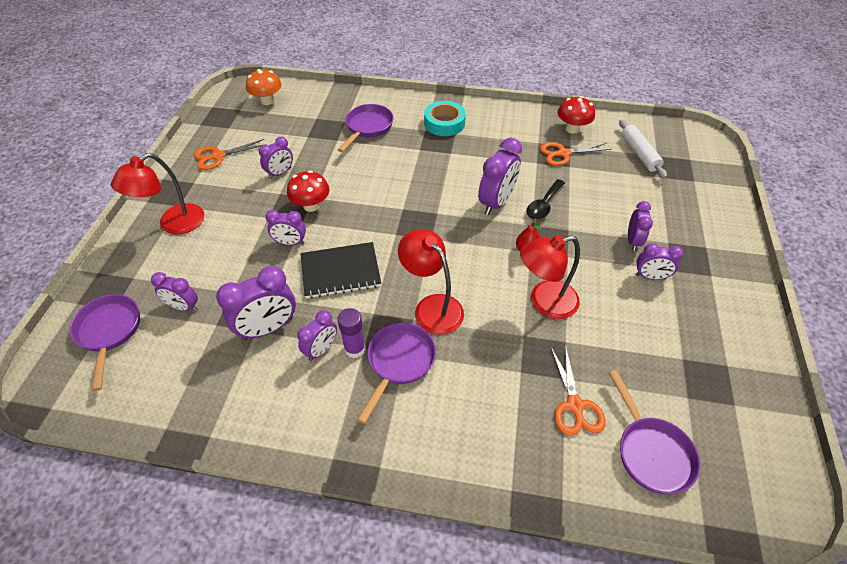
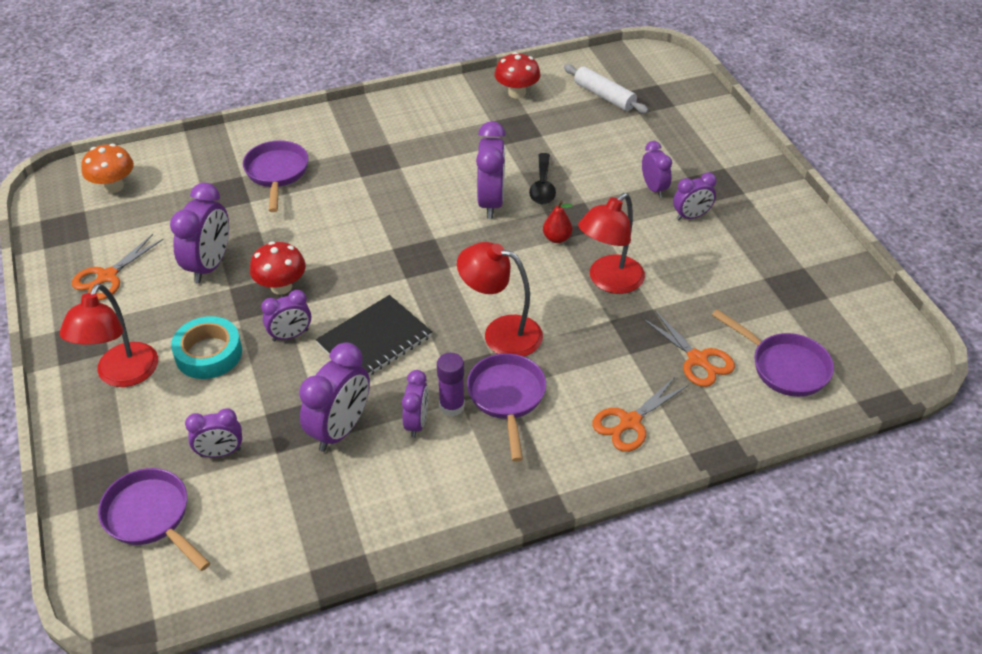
camera: 30 degrees left, 5 degrees down
(280, 173) = (210, 265): purple clock -> purple clock, size x1.65
(444, 123) = (367, 136): turquoise tape -> turquoise tape (208, 353)
(563, 153) = (526, 124): orange scissors -> orange scissors (630, 422)

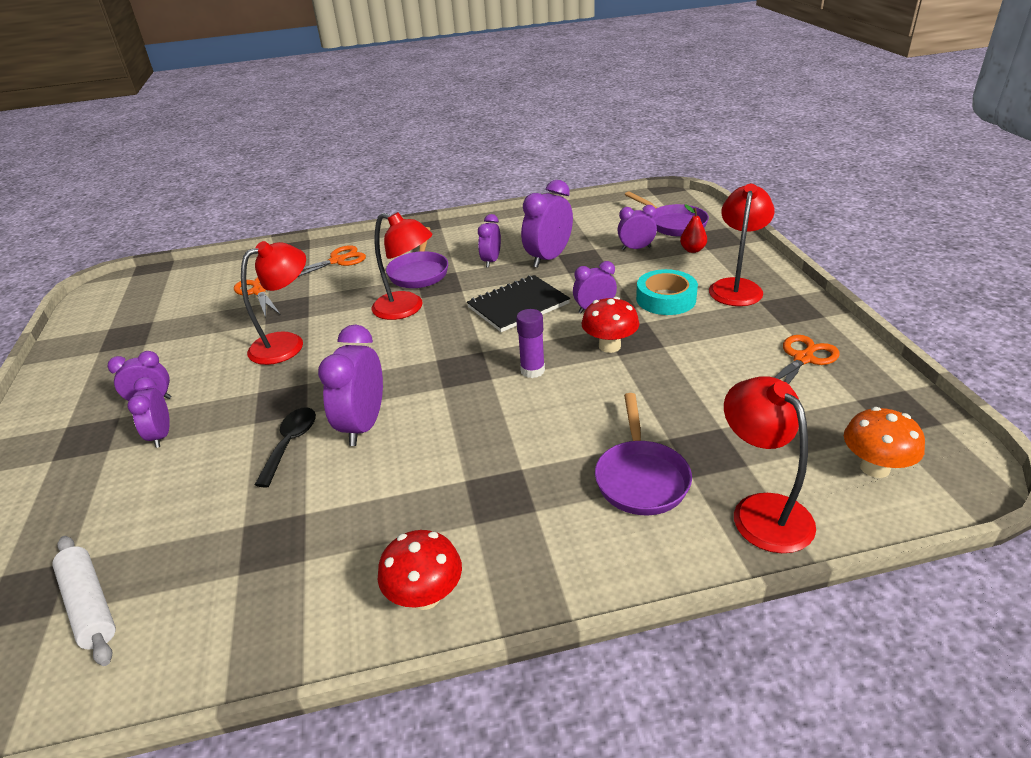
camera: 170 degrees left, 10 degrees down
(204, 158) = (761, 510): none -> red lamp
(210, 265) = (692, 366): purple clock -> none
(452, 406) = (463, 269): purple glue stick -> purple glue stick (532, 370)
(517, 93) = (228, 625): red mushroom -> red mushroom (425, 596)
(557, 238) = (311, 383): red pear -> red pear (692, 250)
(784, 367) = (198, 287): purple pan -> none

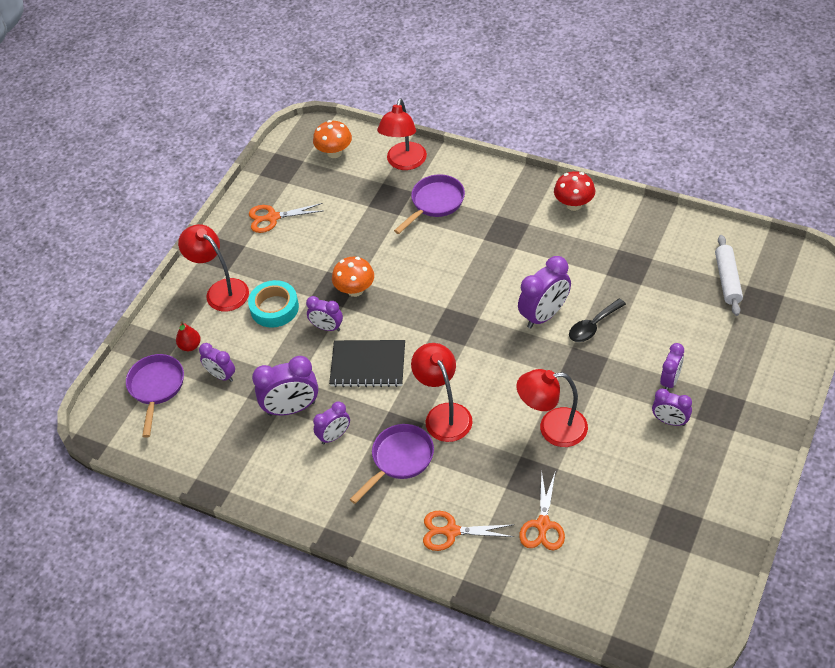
camera: 140 degrees left, 15 degrees up
(532, 370) = (417, 298): purple glue stick -> none
(609, 346) = (355, 290): red mushroom -> orange mushroom
(736, 287) = (221, 290): red lamp -> red lamp turned 75 degrees clockwise

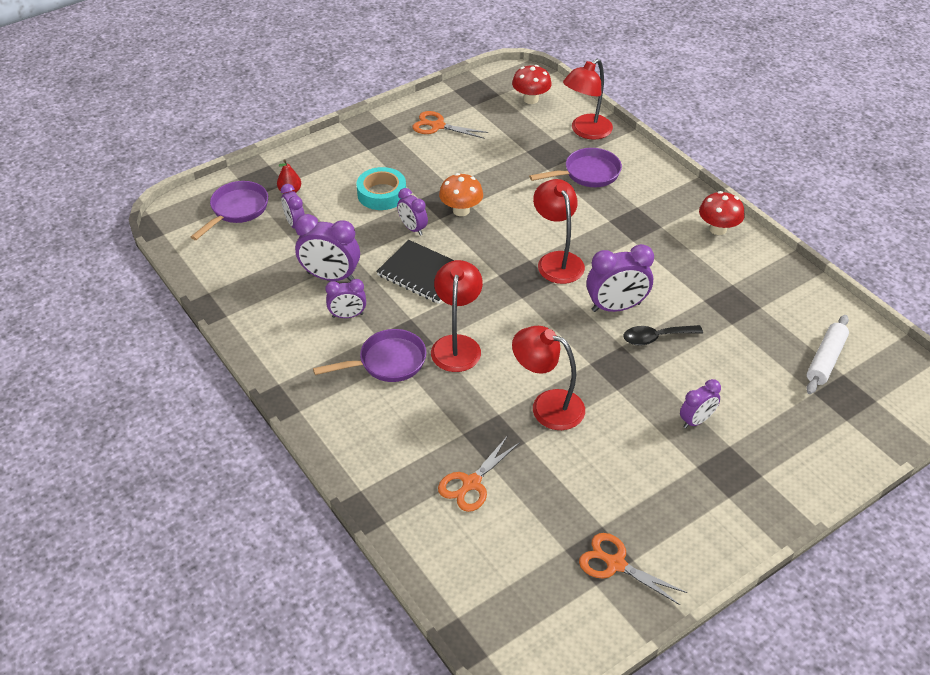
camera: 25 degrees right, 5 degrees down
(221, 290) = (349, 161): red lamp -> red lamp (557, 260)
(334, 152) = (531, 99): orange mushroom -> red mushroom
(451, 531) = (383, 445): orange scissors -> orange scissors (616, 564)
(670, 421) = (668, 456): purple clock -> none

